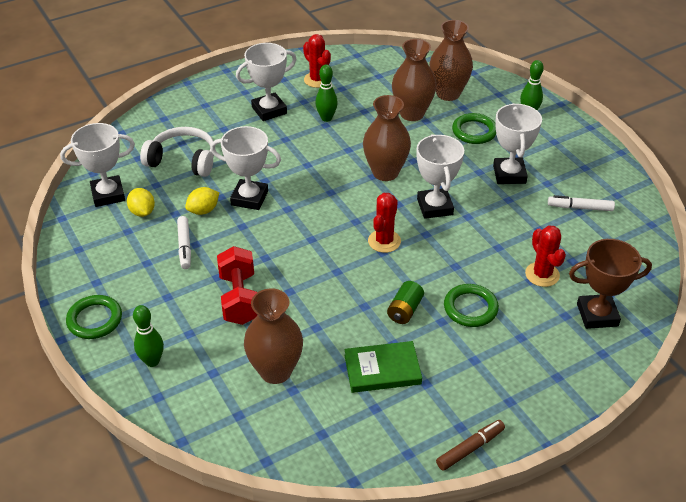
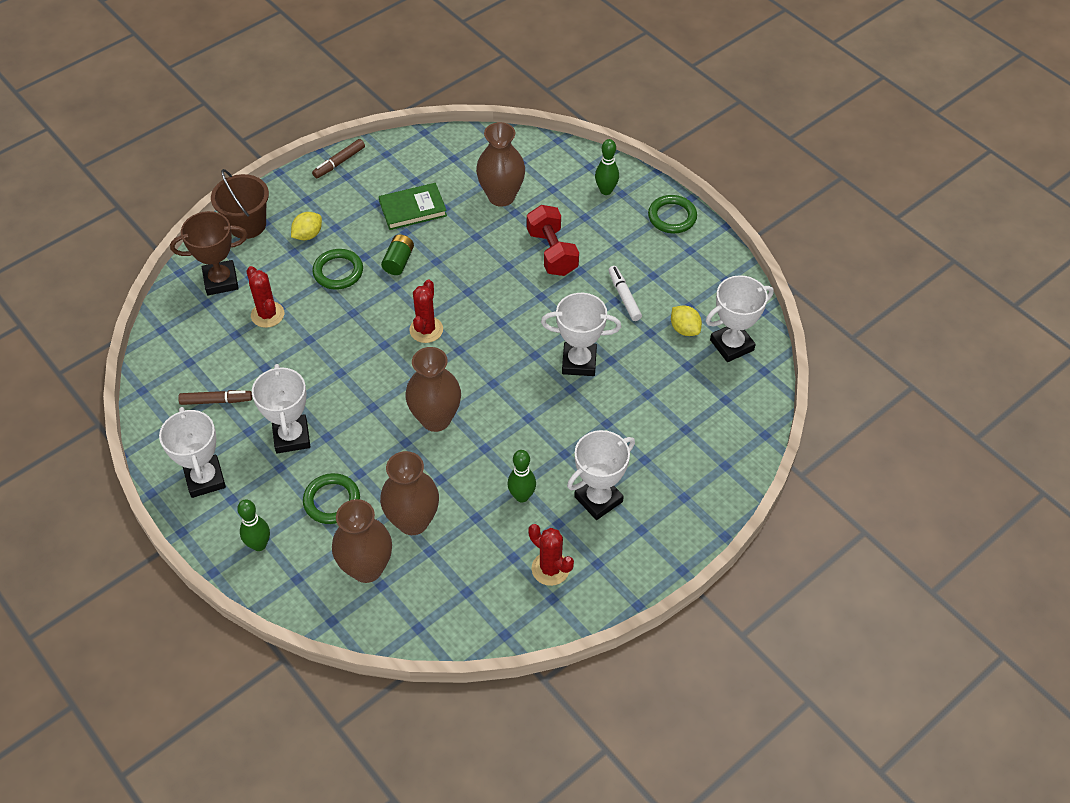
camera: 170 degrees right, 10 degrees up
(183, 160) = (672, 402): white headphones -> none
(203, 210) = (622, 340): yellow lemon -> yellow lemon (308, 235)
(435, 207) = (376, 379): white trophy -> white trophy (205, 479)
(578, 377) = (247, 225): none -> brown bucket
(580, 208) = (216, 401): white marker -> brown marker

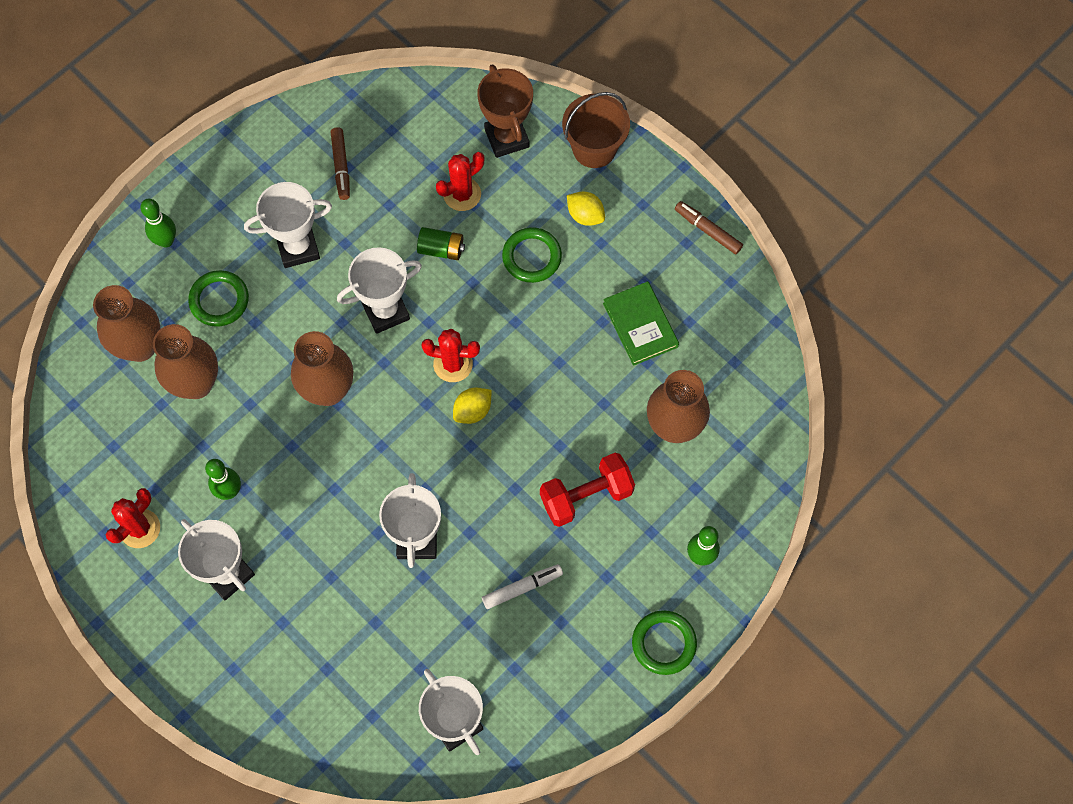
camera: 85 degrees right, 15 degrees up
(205, 479) = (243, 176): white trophy -> white trophy (385, 311)
(398, 261) = (554, 320): green battery -> green battery (441, 249)
(684, 329) = (476, 664): yellow lemon -> yellow lemon (472, 411)

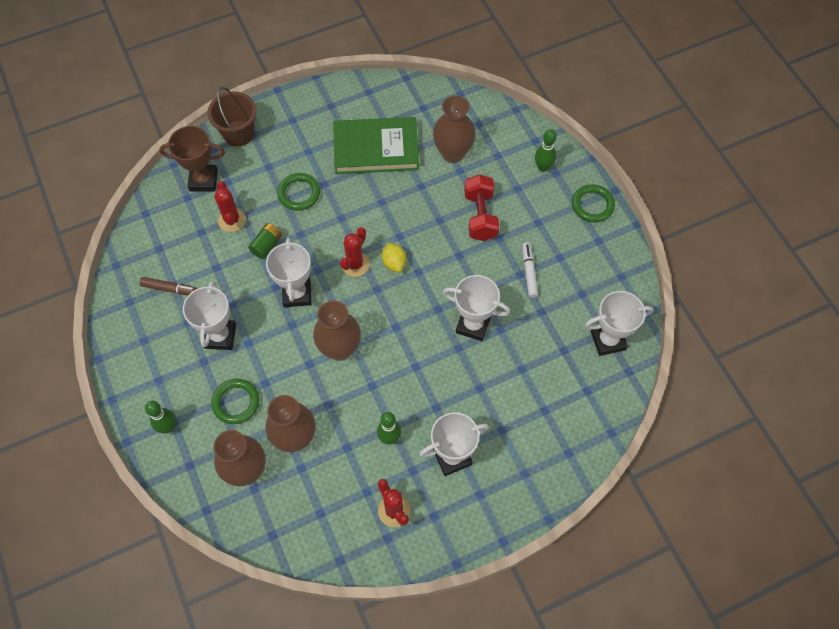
camera: 70 degrees left, 5 degrees down
(585, 215) = (284, 154): yellow lemon -> none
(640, 325) = (376, 148): green book -> green book, size x1.63
(708, 230) = (328, 91): brown marker -> none

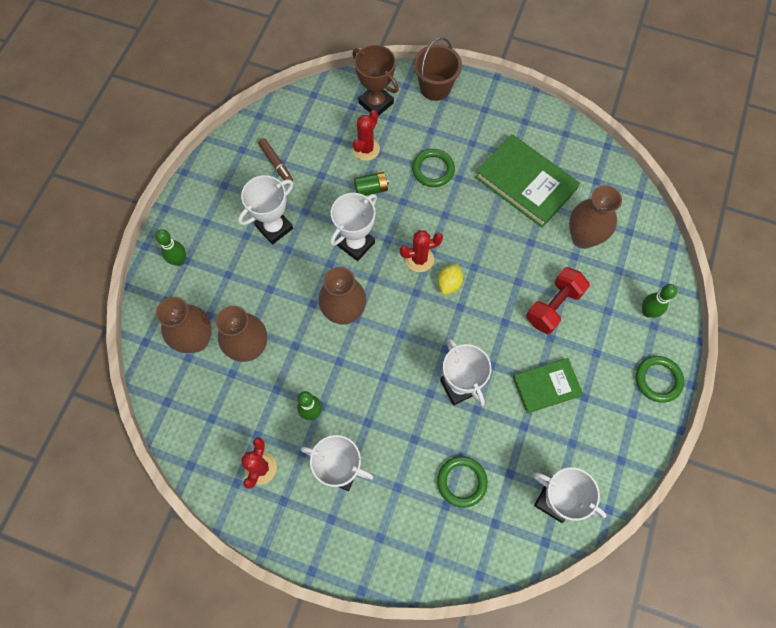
camera: 45 degrees right, 5 degrees up
(236, 402) = (237, 285): green ring -> green ring (462, 482)
(529, 272) = (546, 386): white marker -> green book

